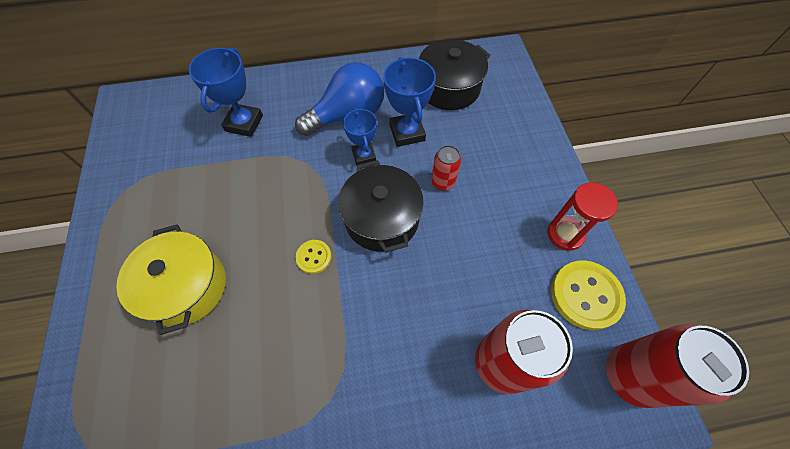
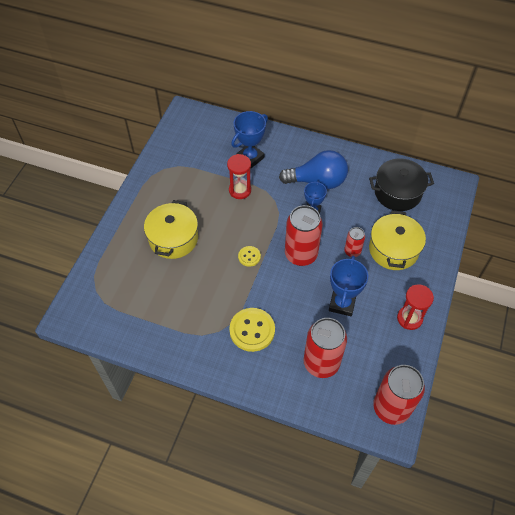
camera: 30 degrees right, 5 degrees down
(252, 171) = (240, 190): none -> red hourglass
(382, 218) = (301, 254): black pot -> red can
(407, 133) = (349, 210): blue trophy -> blue trophy (342, 303)
(488, 156) = (393, 249): none -> yellow pot
(585, 295) = (396, 356): yellow button -> yellow button (252, 330)

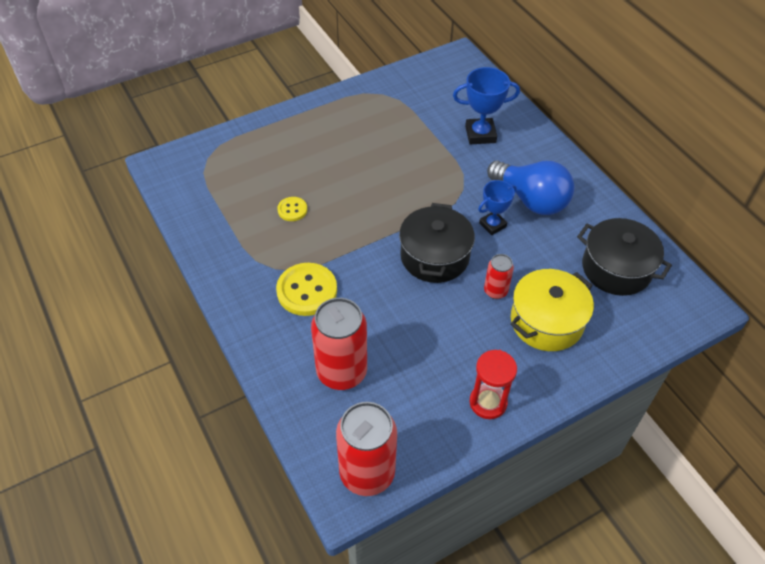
camera: 40 degrees right, 5 degrees down
(173, 238) = (323, 159): yellow pot -> none
(240, 190) = (436, 157): red hourglass -> none
(249, 256) = (378, 223): yellow button -> yellow button (292, 210)
(301, 254) = (434, 256): red can -> black pot
(342, 303) = (427, 333): blue trophy -> none

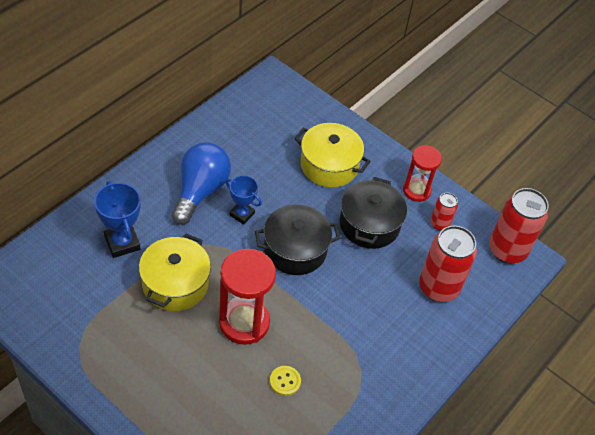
camera: 115 degrees left, 0 degrees up
(307, 291) = (374, 337): yellow button -> none
(364, 197) = (244, 322): none -> red hourglass
(423, 160) = (175, 284): none -> yellow pot
(495, 291) = (314, 201): red can -> red can (439, 224)
(616, 268) = (258, 128): black pot -> black pot (369, 224)

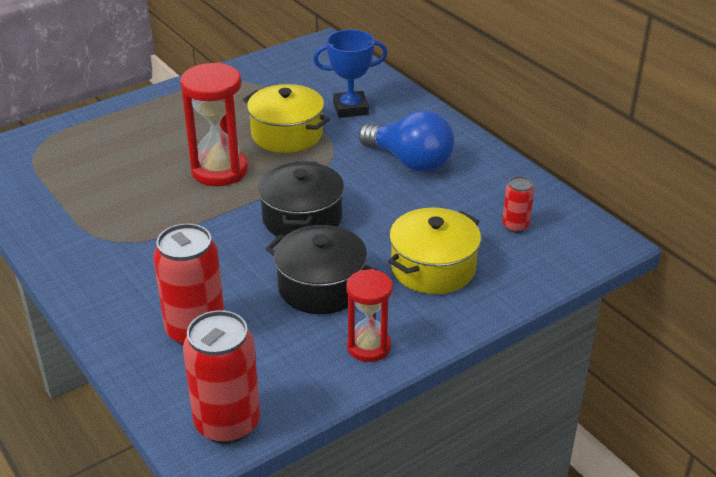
camera: 110 degrees right, 15 degrees down
(242, 214) = (367, 186): blue trophy -> none
(285, 381) = (136, 187): yellow button -> none
(439, 224) = (300, 357): red can -> red can (515, 226)

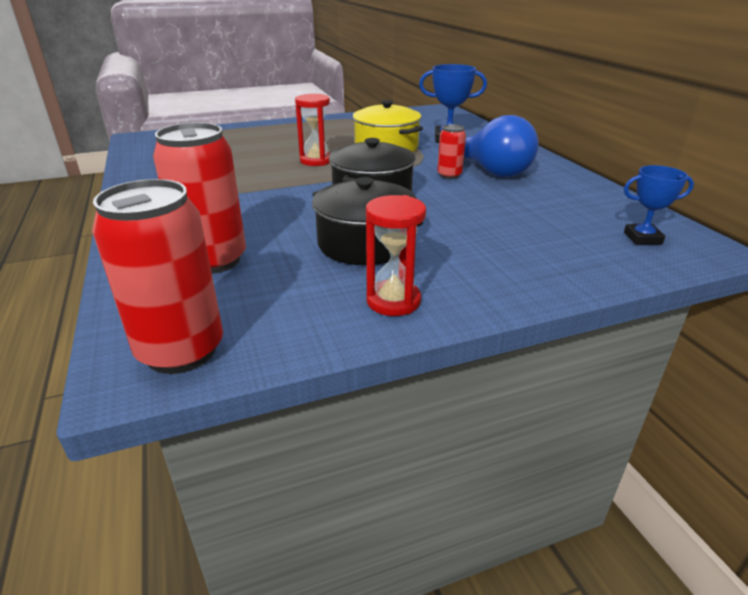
camera: 15 degrees right, 5 degrees down
(219, 170) = (316, 161): red hourglass -> red hourglass, size x0.63
(433, 268) = (493, 244): yellow pot -> none
(515, 226) = (594, 223): red can -> red can (449, 175)
(556, 239) = (642, 238): none -> blue trophy

